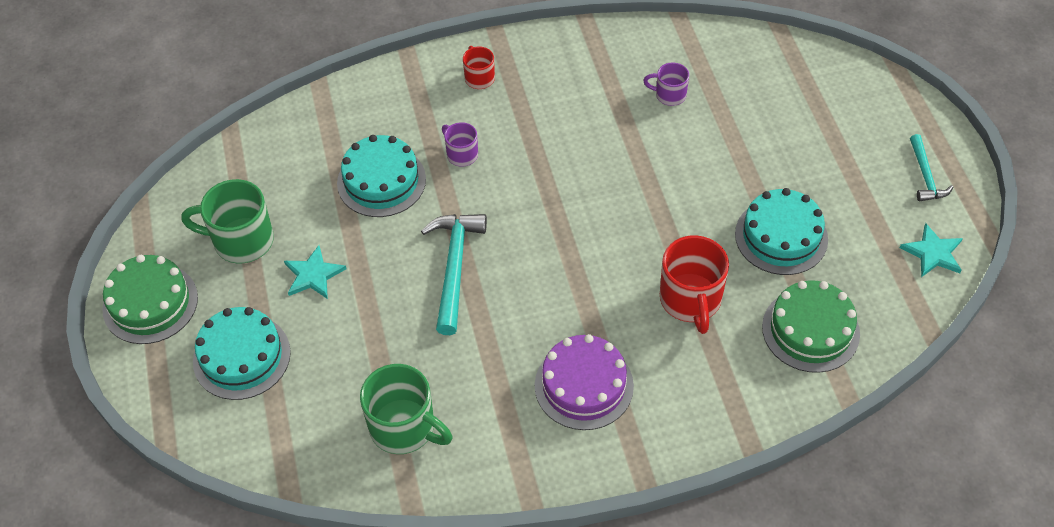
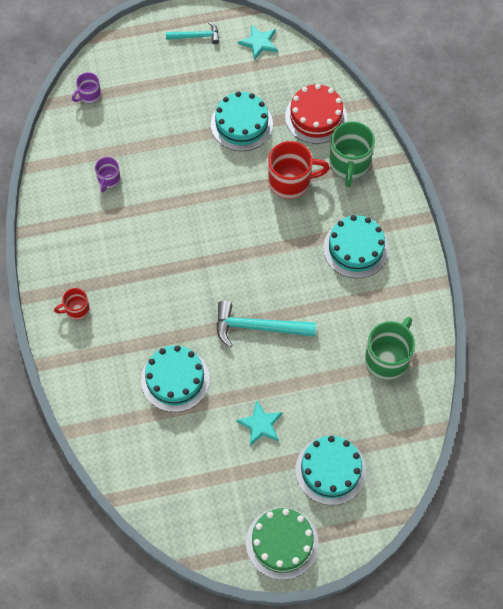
camera: 90 degrees left, 10 degrees up
(241, 240) = (226, 480): green mug -> green mug (349, 164)
(461, 154) = (153, 322): purple mug -> purple mug (89, 95)
(584, 385) = (355, 248): purple cake -> turquoise cake
(810, 330) = (316, 117): green cake -> red cake

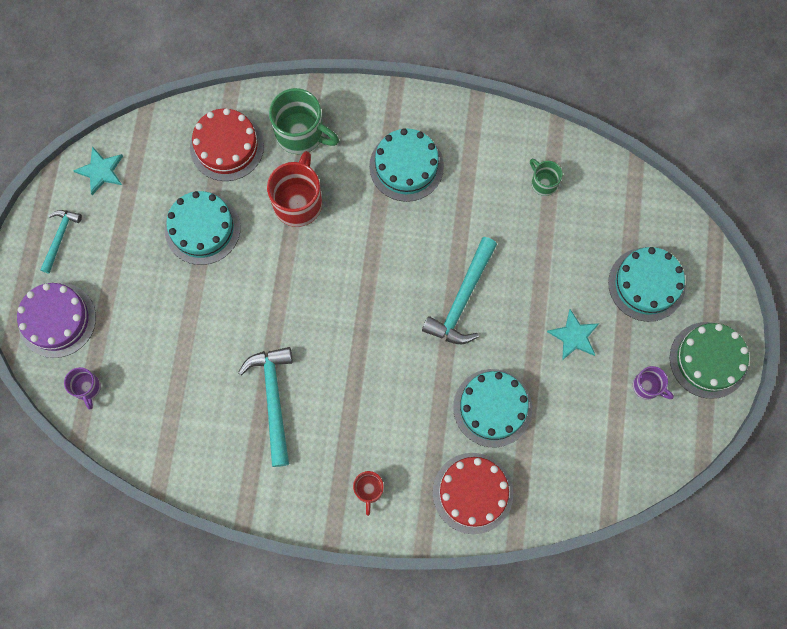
camera: 70 degrees left, 10 degrees up
(99, 386) = (472, 493): none -> red cake
(108, 180) = (214, 401): purple mug -> purple mug (647, 386)
(124, 219) = (273, 399): none -> turquoise hammer
(133, 58) = (57, 320): none -> purple cake
(387, 358) = (543, 183): green mug -> green mug, size x0.55

